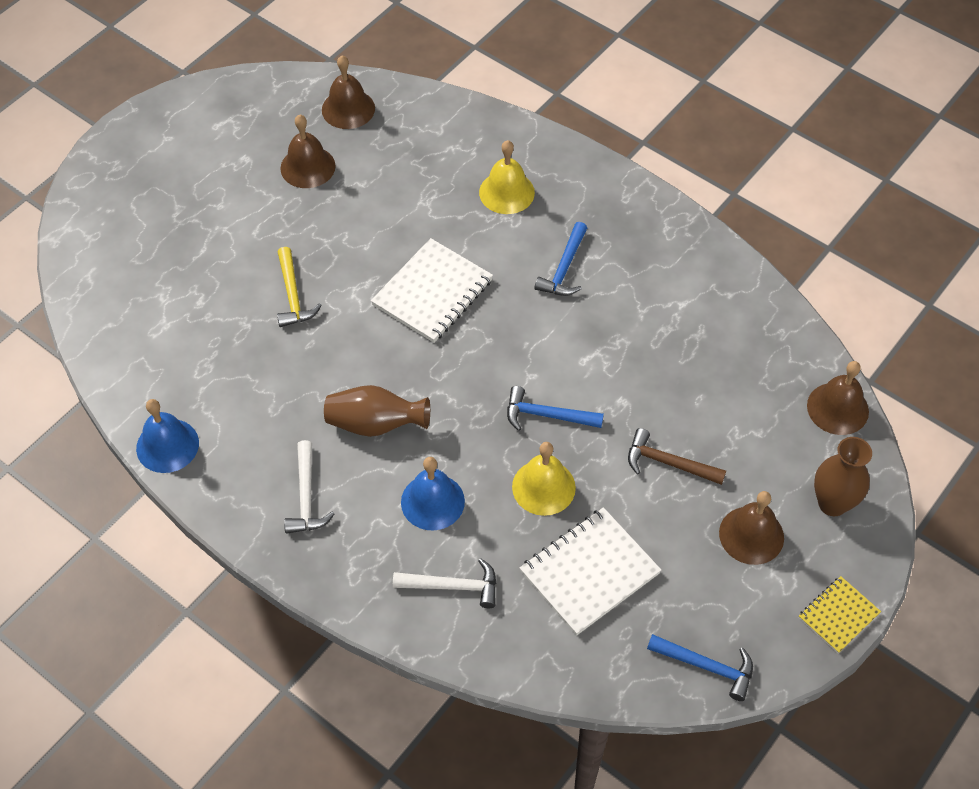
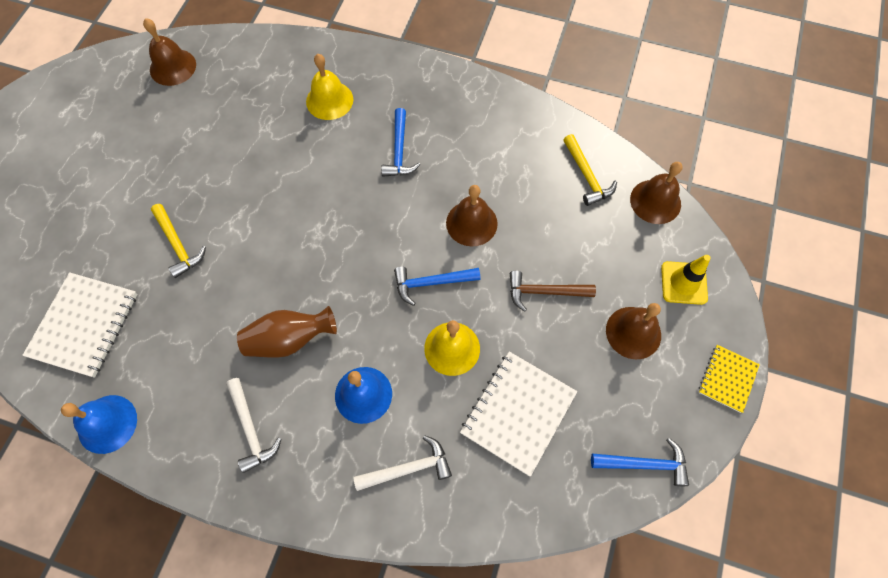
camera: 20 degrees left, 10 degrees up
(307, 167) = (154, 126): brown bell -> brown bell (471, 223)
(432, 293) = (298, 205): white notebook -> white notebook (84, 325)
(768, 357) = (586, 176): none -> yellow hammer
(832, 503) = (683, 283): brown vase -> yellow traffic cone

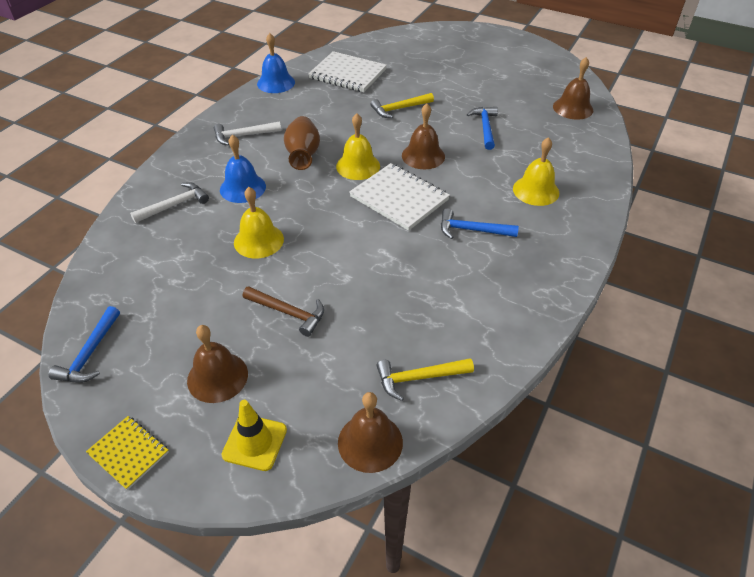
camera: 100 degrees right, 20 degrees down
(305, 272) = (358, 166): none -> yellow bell
(408, 468) = (174, 205): white hammer -> white hammer turned 120 degrees counterclockwise
(431, 283) = (324, 235): blue hammer -> blue hammer (485, 128)
(471, 223) = (379, 270): brown bell -> brown bell (423, 156)
(518, 413) = (183, 273): white notebook -> white notebook (399, 198)
(544, 292) = (288, 312): brown hammer -> brown hammer turned 105 degrees clockwise

